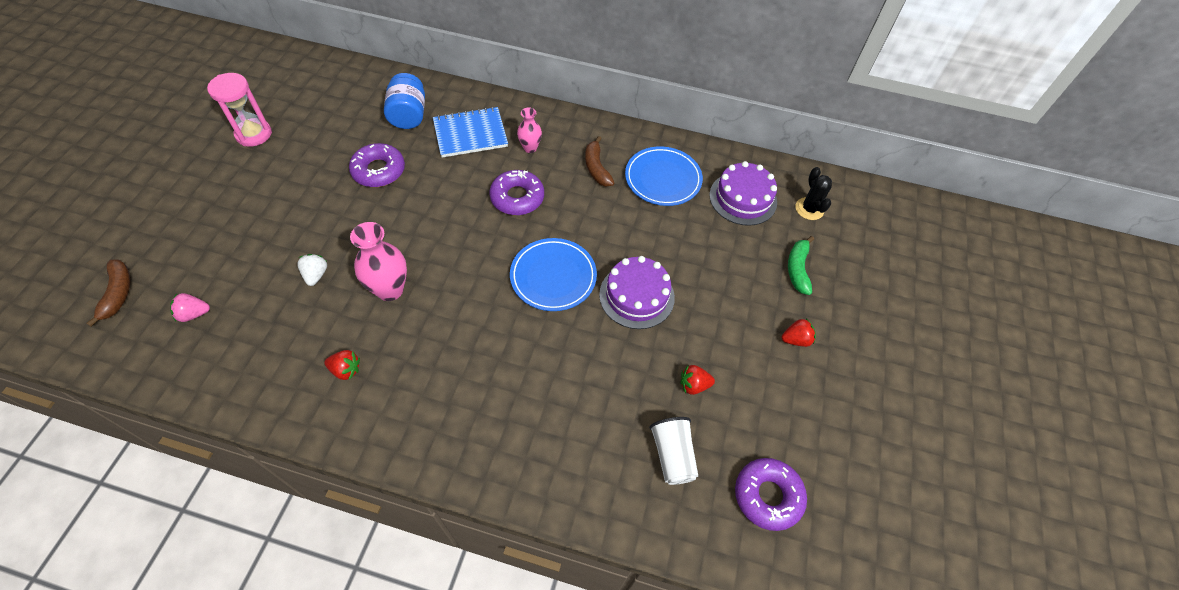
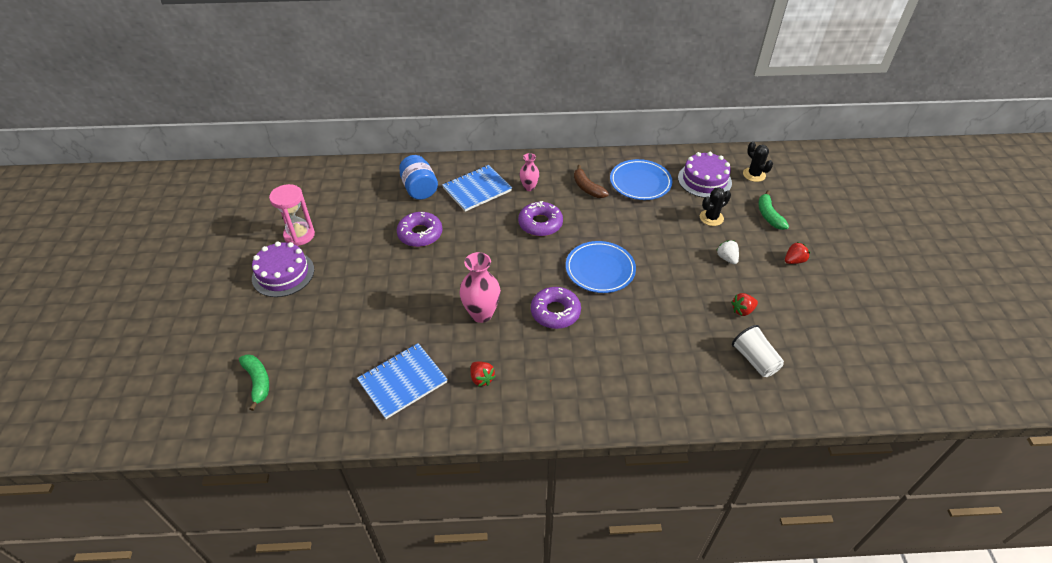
camera: 15 degrees left, 10 degrees down
(118, 294) = (258, 382): brown banana -> green banana
(194, 314) = (332, 377): pink strawberry -> none
(261, 344) = (402, 382): none -> blue notebook
(316, 275) = (416, 320): white strawberry -> white strawberry (727, 258)
(346, 370) = (481, 378): red strawberry -> red strawberry turned 60 degrees clockwise
(636, 296) = (668, 265): purple cake -> purple cake (283, 274)
(723, 250) = (711, 218): none -> black cactus
(767, 496) = (833, 364): purple donut -> purple donut (555, 312)

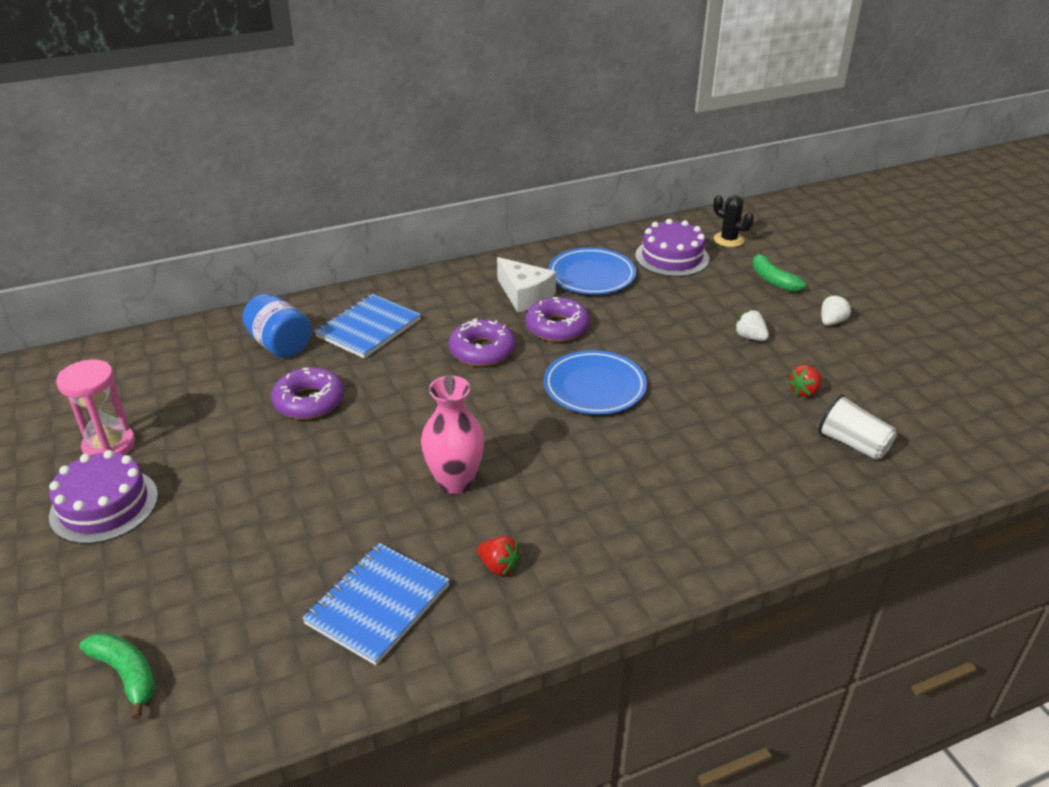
camera: 20 degrees left, 10 degrees down
(529, 187) = (443, 311): pink vase -> none
(555, 312) = (561, 453): purple donut -> purple donut (557, 327)
(587, 188) = (524, 295): brown banana -> white cheese
(711, 218) = (704, 296): black cactus -> none
(794, 261) = (831, 322): red strawberry -> white strawberry

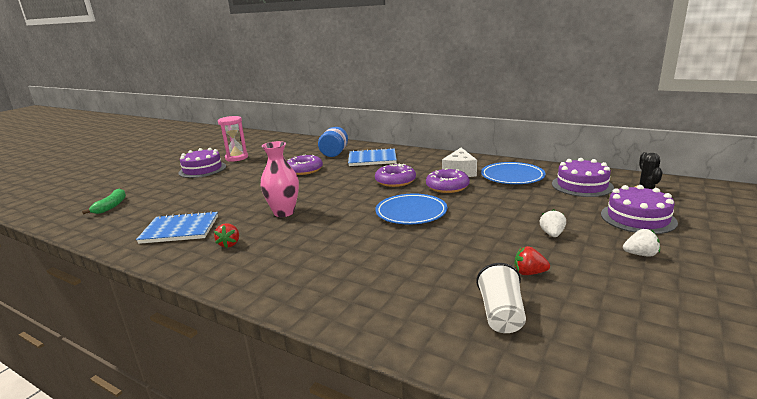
camera: 55 degrees right, 15 degrees down
(772, 280) = (638, 218): green banana -> purple cake

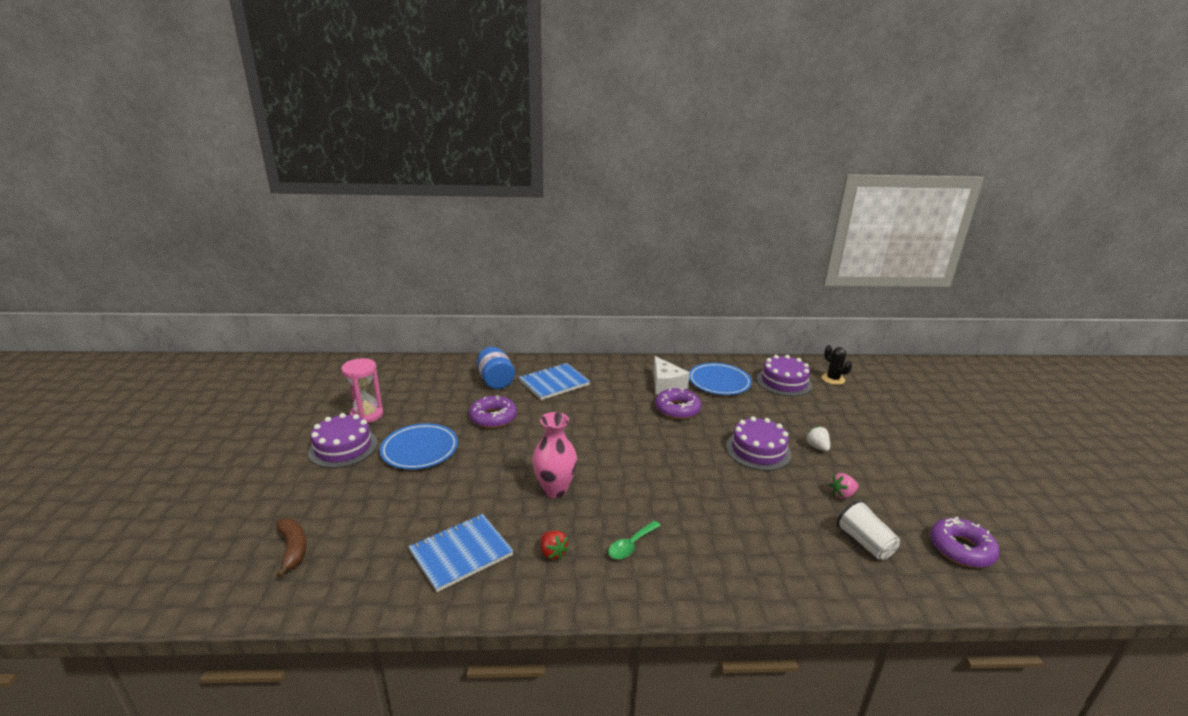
camera: 35 degrees left, 5 degrees up
(111, 206) = (293, 549): green banana -> brown banana
(285, 255) = (631, 545): none -> green spoon
(395, 181) = (618, 412): purple donut -> purple donut (961, 549)
(411, 212) = (683, 453): blue plate -> blue plate (420, 449)
(529, 273) = (842, 494): red strawberry -> pink strawberry
(638, 218) = (854, 412): purple cake -> purple cake (758, 450)
(640, 254) = (889, 451): white strawberry -> none

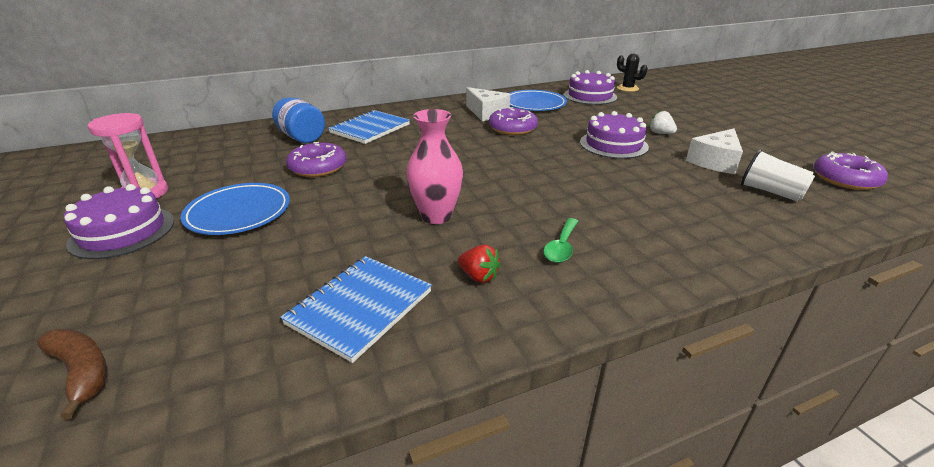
camera: 20 degrees left, 5 degrees up
(842, 494) = (715, 161): pink strawberry -> white cheese

